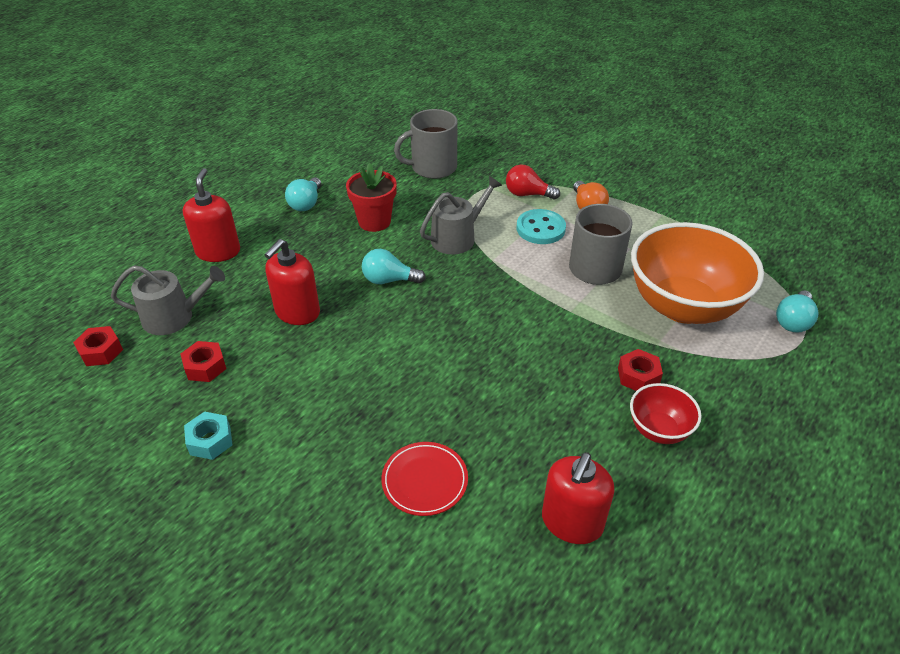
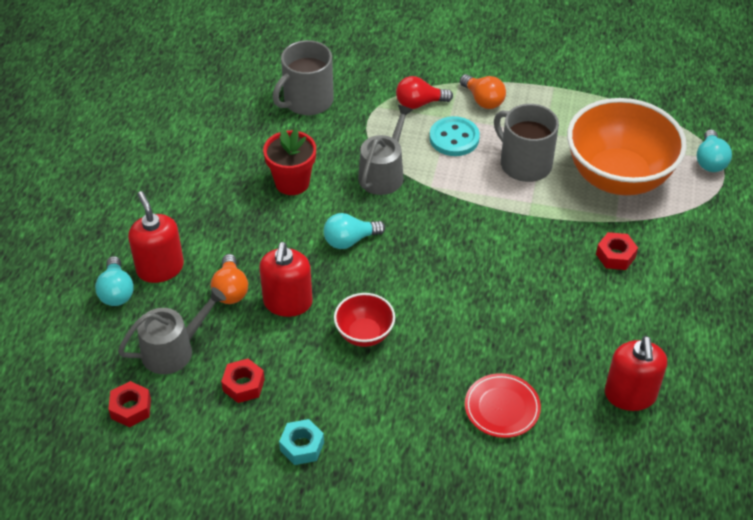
camera: 25 degrees left, 5 degrees up
(259, 286) = (230, 290): none -> orange light bulb
(306, 203) = (208, 185): turquoise light bulb -> turquoise light bulb (116, 292)
(658, 430) = (654, 296): red bowl -> red bowl (364, 334)

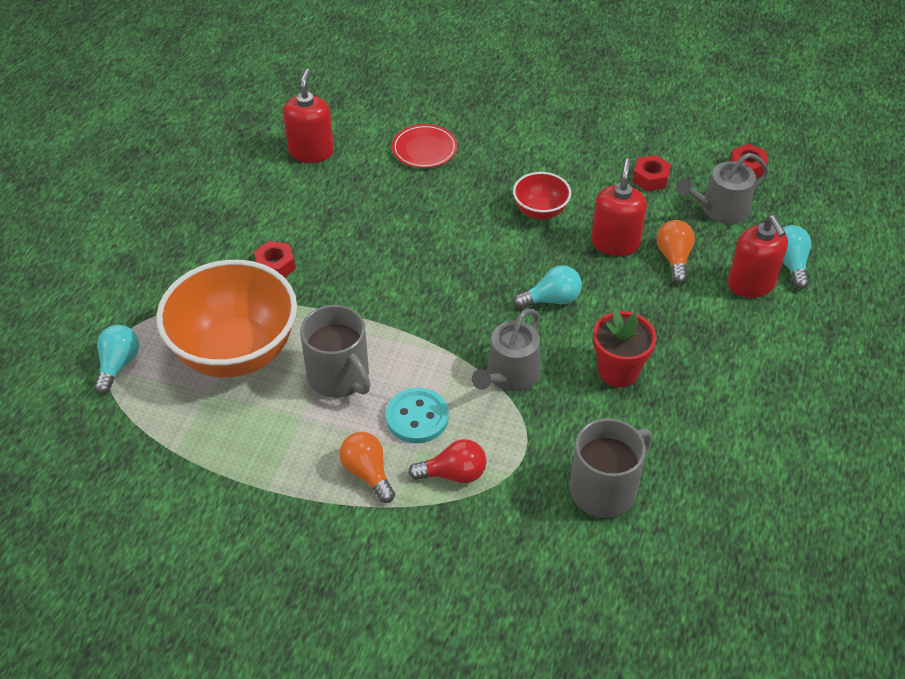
camera: 175 degrees left, 0 degrees up
(302, 446) = (596, 134): turquoise nut -> none

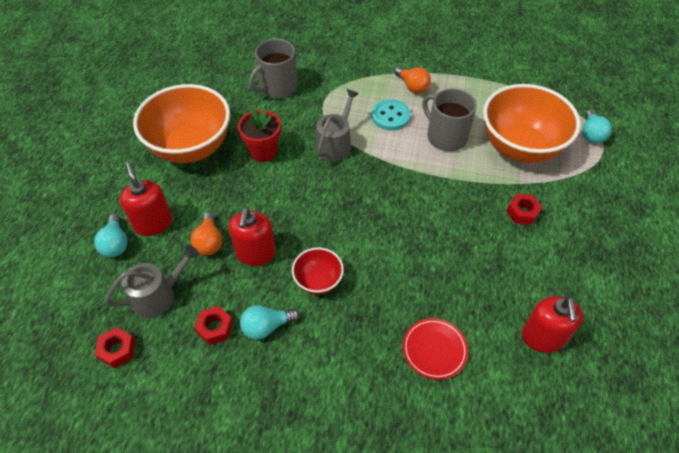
camera: 175 degrees right, 5 degrees up
(453, 474) = (363, 89): red light bulb -> none
(551, 299) = (308, 199): turquoise light bulb -> turquoise light bulb (266, 327)
(729, 385) = (191, 147): none -> orange bowl

